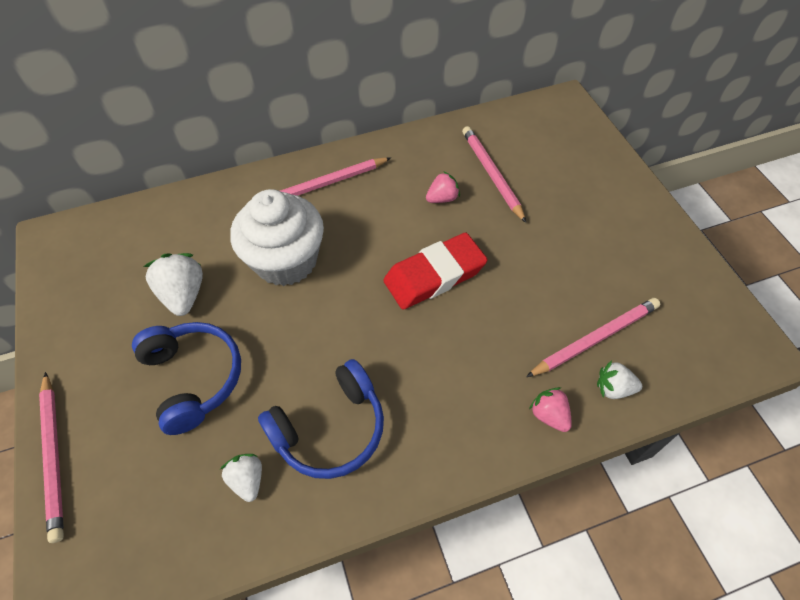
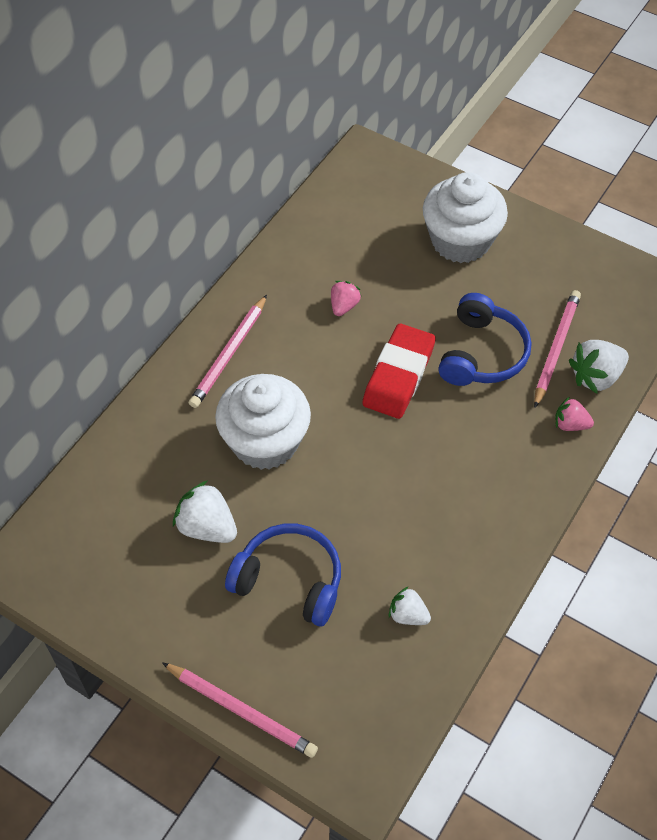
camera: 40 degrees left, 0 degrees up
(330, 429) = (432, 540): blue headphones -> blue headphones (482, 353)
(492, 174) = (365, 259): pink pencil -> none
(585, 202) = (460, 241): none -> white cupcake
(613, 388) = (596, 377): white strawberry -> white strawberry, size x1.62

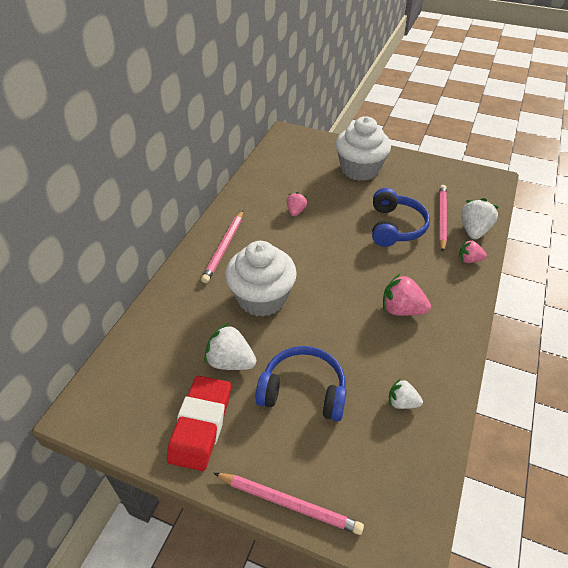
camera: 10 degrees left, 10 degrees down
(398, 375) = (344, 246): red eraser -> red eraser (201, 425)
(448, 487) = (401, 309): none -> pink strawberry
(596, 377) = (474, 230): white strawberry -> white strawberry turned 150 degrees clockwise

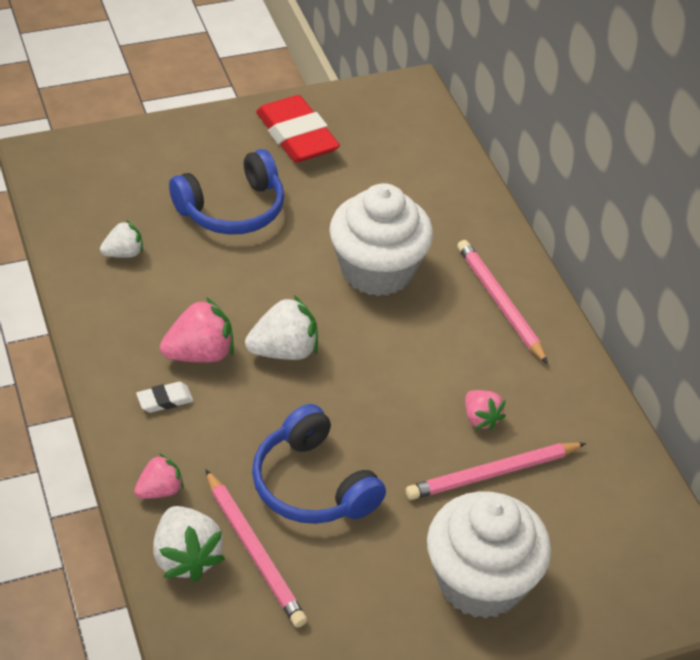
camera: 135 degrees right, 0 degrees up
(230, 361) = (332, 193): white strawberry -> white strawberry (284, 351)
(289, 503) = (164, 130): pink pencil -> pink pencil (493, 473)
(438, 297) = (165, 400): none -> white eraser

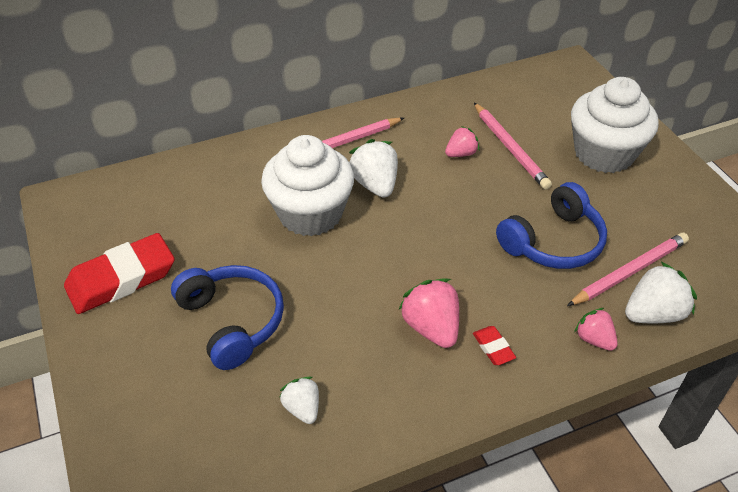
camera: 90 degrees left, 0 degrees up
(165, 400) = (493, 348): white eraser -> red eraser
(284, 351) = (416, 268): white strawberry -> white strawberry (375, 184)

